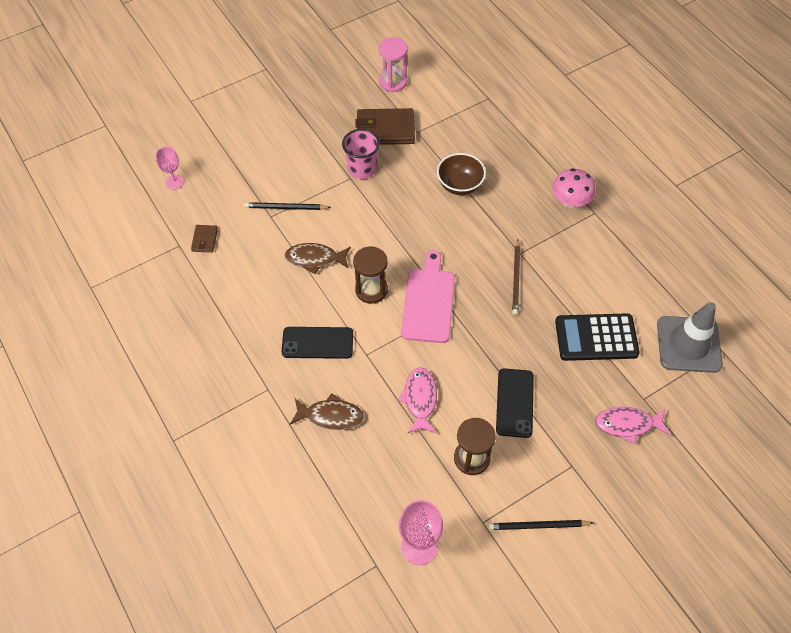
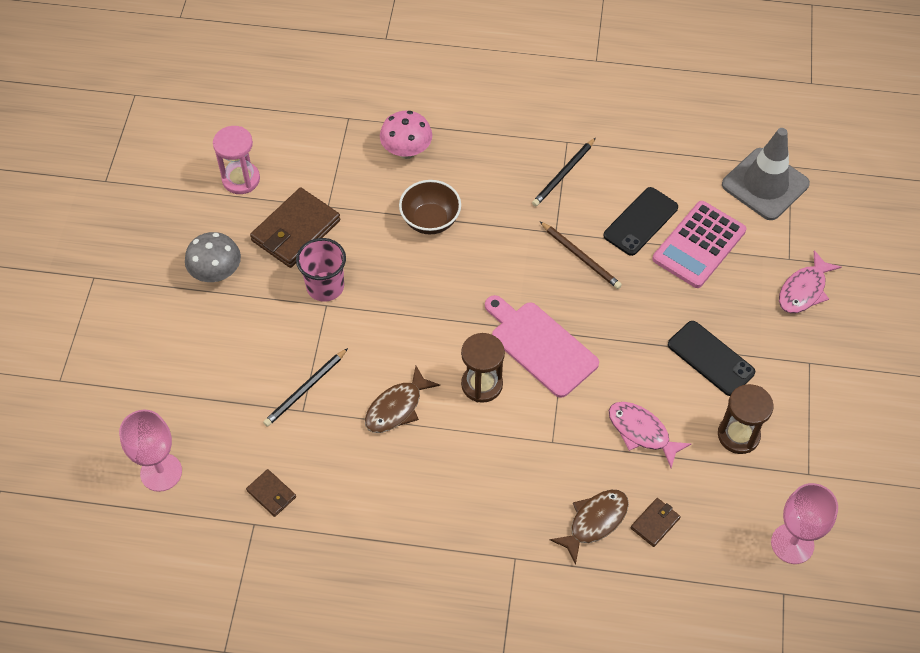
camera: 50 degrees left, 0 degrees up
(174, 182) = (161, 472): pink goblet -> pink goblet, size x1.59
(317, 343) = (500, 475): black phone -> black phone (640, 221)
(321, 116) = (216, 273): none -> grey mushroom
(360, 451) = (655, 523): none -> brown wallet
(538, 526) = (845, 433): black pencil -> black pencil (563, 174)
(570, 202) = (536, 150): pink mushroom -> pink mushroom (406, 151)
(596, 338) = (699, 245): black calculator -> pink calculator

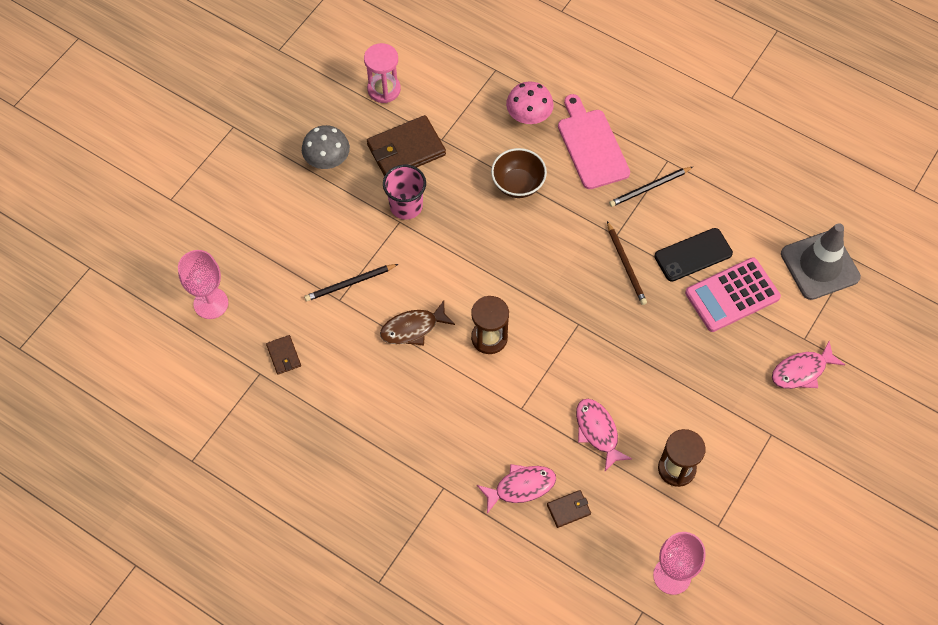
camera: 25 degrees right, 5 degrees up
(540, 346) = (553, 326): pink cutting board -> pink cutting board (591, 145)
(594, 522) = (521, 487): brown fish -> pink fish
(710, 358) = (689, 395): black phone -> none

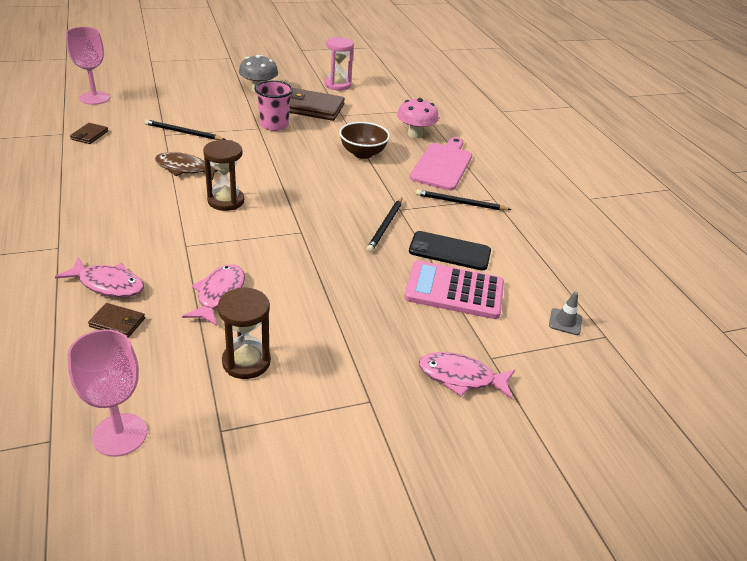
camera: 35 degrees right, 25 degrees down
(626, 265) = (385, 226): brown pencil -> black pencil
(820, 265) = (565, 322): grey traffic cone -> grey traffic cone, size x0.41

